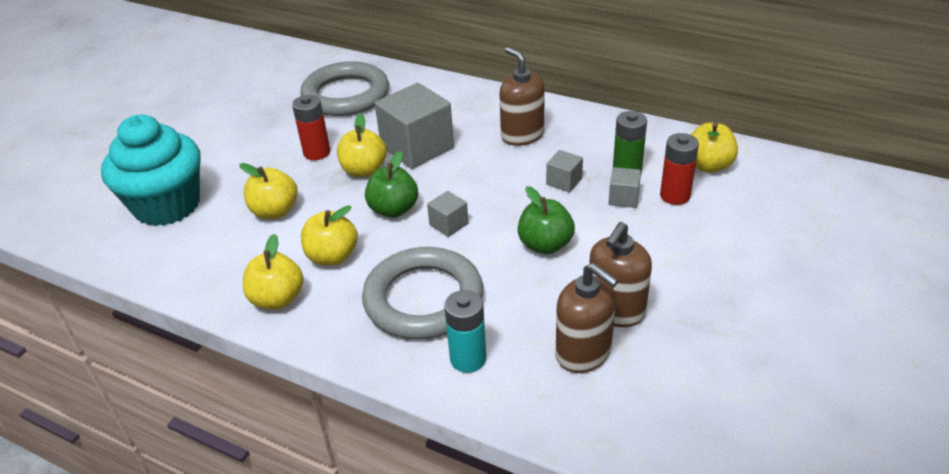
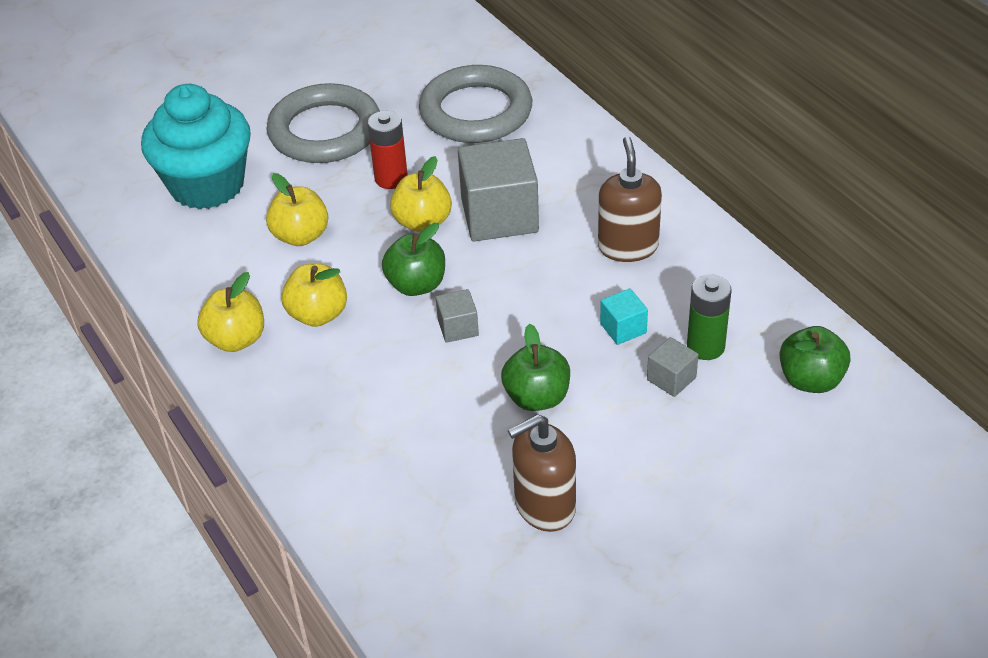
camera: 30 degrees right, 5 degrees up
(423, 299) = (368, 403): grey ring -> grey ring (325, 131)
(468, 359) = (360, 487): turquoise battery -> none
(564, 181) = (623, 328): grey cube -> turquoise cube
(583, 353) = (473, 535): brown soap dispenser -> none
(675, 196) = (733, 402): red battery -> none
(708, 165) = (810, 380): yellow apple -> green apple

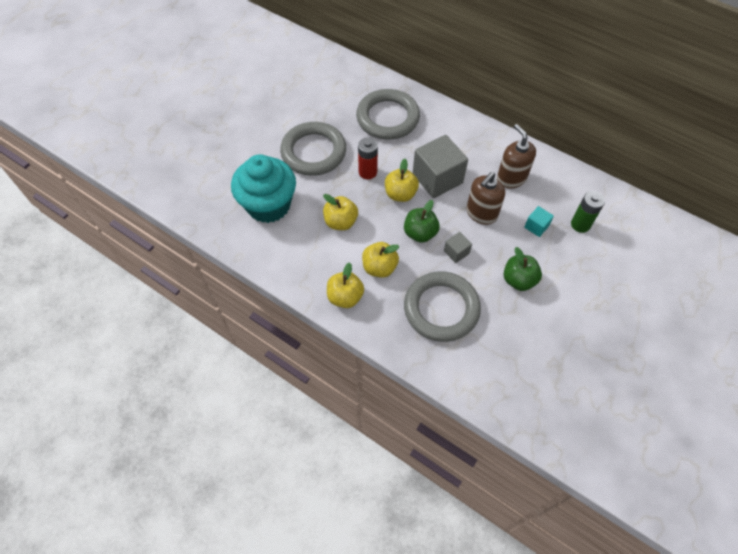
camera: 25 degrees left, 15 degrees up
(377, 400) = (441, 309): none -> grey ring
(544, 506) = (558, 340): brown soap dispenser -> brown soap dispenser (481, 213)
(671, 379) = (575, 248): grey cube -> none
(810, 380) = (637, 227): green apple -> none

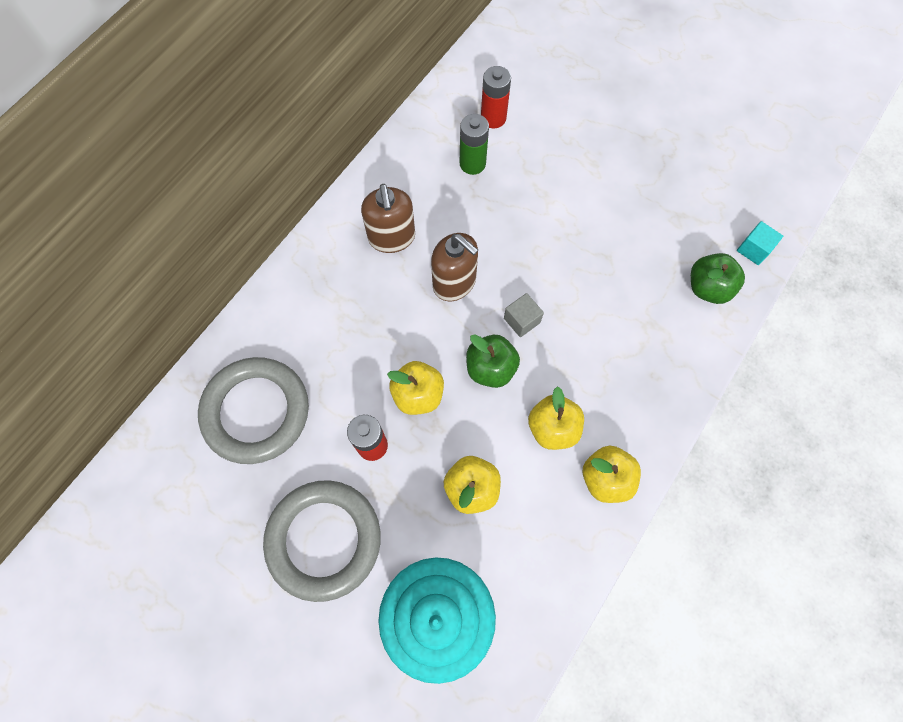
camera: 90 degrees left, 10 degrees up
(437, 178) = (389, 339): grey cube -> none
(441, 309) = (613, 345): grey ring -> none
(511, 178) = (392, 237): brown soap dispenser -> brown soap dispenser turned 75 degrees counterclockwise
(518, 280) = (562, 246): green apple -> green apple (708, 288)
(536, 226) = (476, 215): turquoise cube -> turquoise cube (753, 249)
(625, 238) = (493, 118): none -> red battery

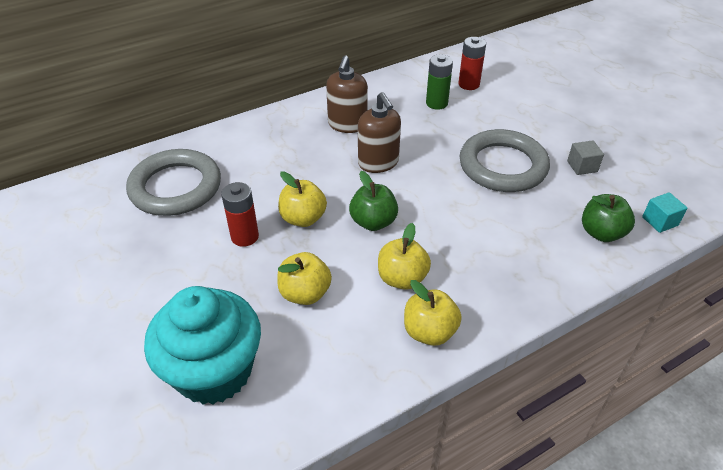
camera: 25 degrees right, 25 degrees down
(324, 540) = (162, 281): grey ring -> grey ring (503, 166)
(522, 320) = (419, 201): grey cube -> grey cube (582, 166)

